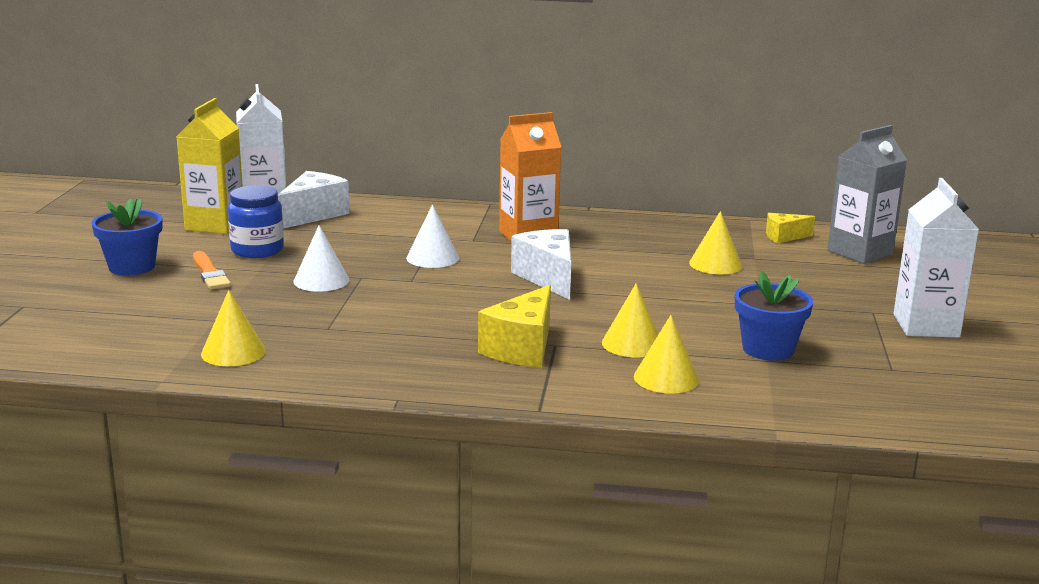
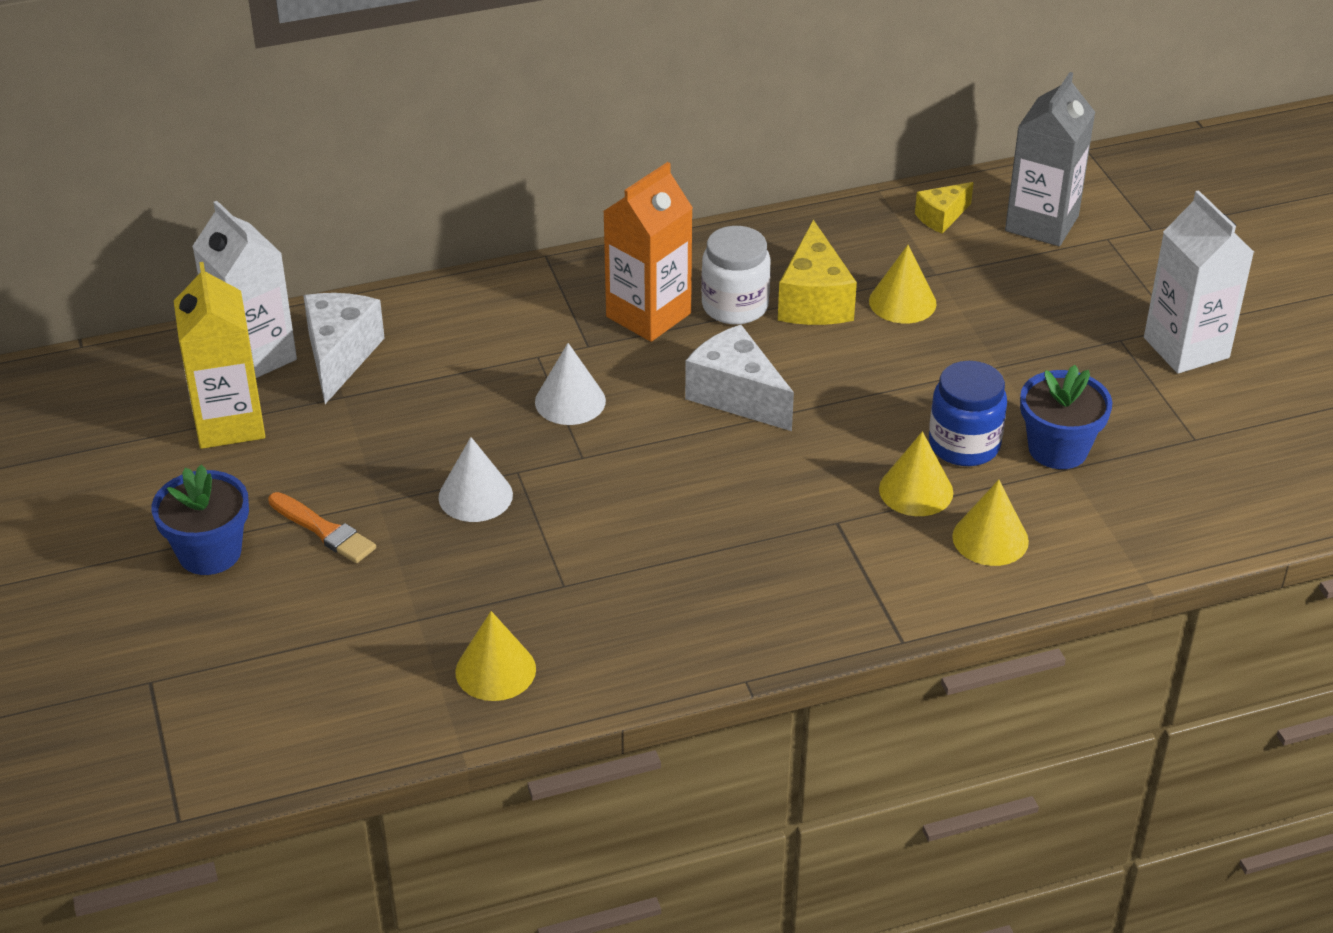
camera: 25 degrees left, 20 degrees up
(257, 250) = (338, 460): blue jar -> blue jar (964, 445)
(522, 348) = (808, 542): yellow cheese -> yellow cheese (814, 300)
(592, 244) = (735, 306): none -> white jar

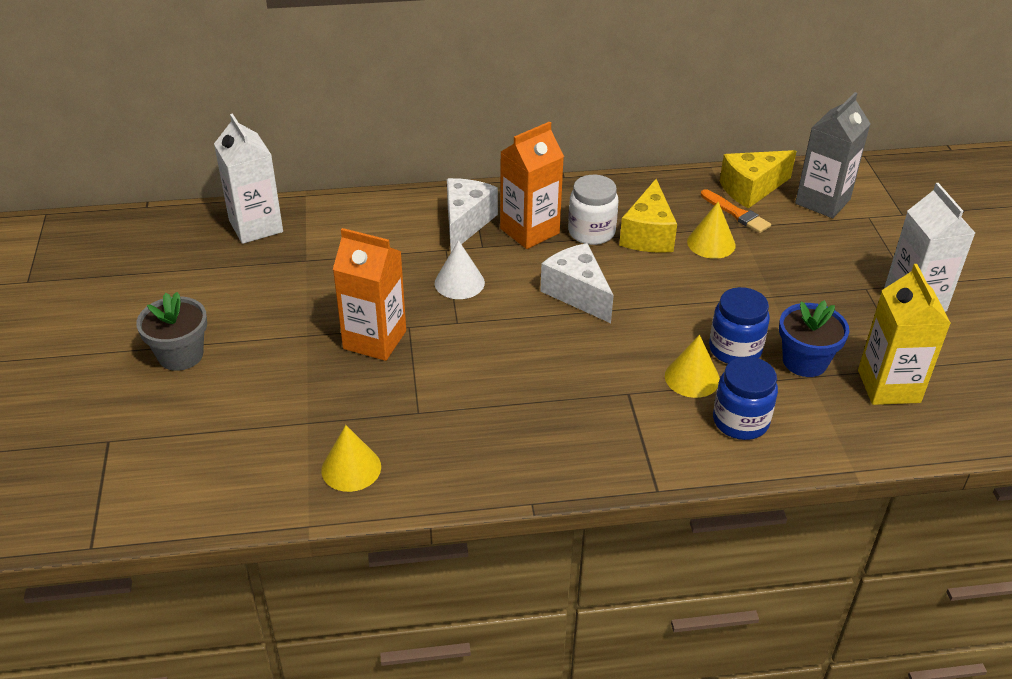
camera: 10 degrees right, 0 degrees up
(210, 552) = (180, 355): blue flower pot -> grey flower pot
(229, 423) = (224, 268): yellow carton -> yellow carton (888, 386)
(324, 530) = (263, 350): orange brush -> orange brush (736, 213)
(340, 356) = (312, 233): white cheese -> white cheese (465, 223)
(475, 496) = (374, 340): white cone -> orange carton
(941, 217) = (751, 189): yellow cheese -> yellow cheese, size x1.73
(990, 538) = (740, 421): yellow cone -> blue jar

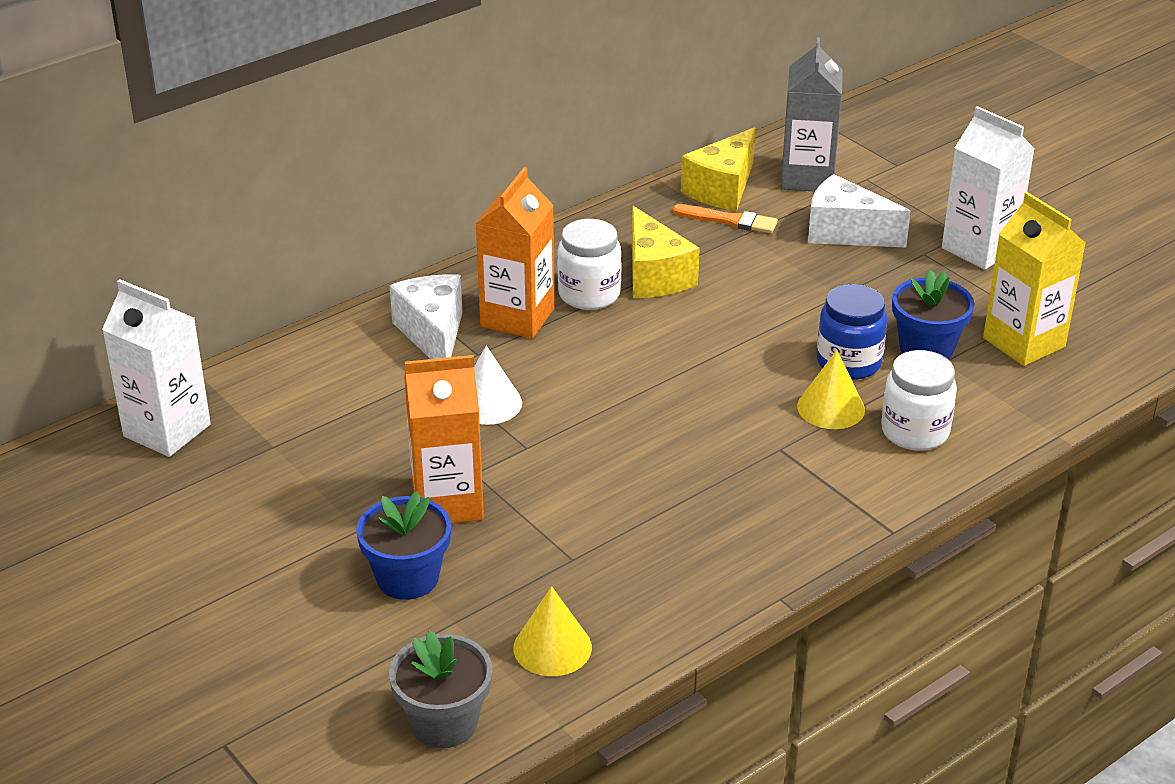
camera: 30 degrees left, 5 degrees down
(180, 355) = (219, 613): grey flower pot -> grey flower pot (444, 723)
(306, 380) = (407, 578): none -> blue flower pot
(577, 293) = (633, 366): white cheese -> white cheese (845, 232)
(711, 243) = (730, 261): yellow cone -> none
(740, 421) = (915, 431): blue jar -> white jar

